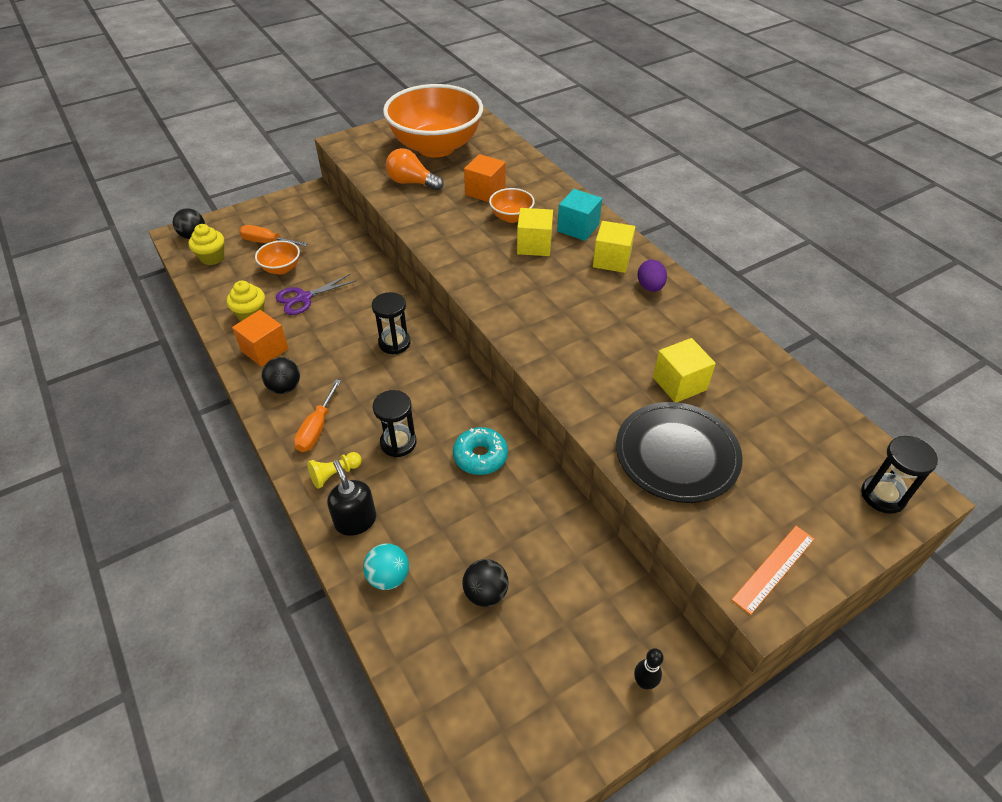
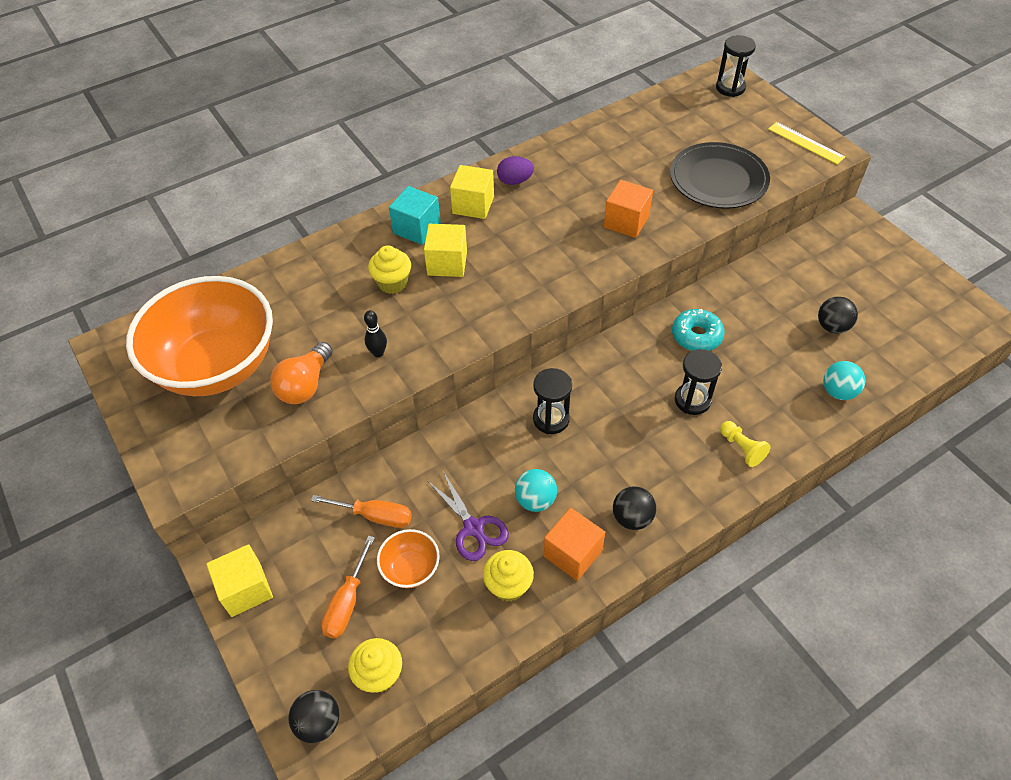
camera: 90 degrees left, 5 degrees up
(317, 428) = (686, 474): orange screwdriver -> orange screwdriver (375, 516)
(318, 331) = (535, 500): none -> turquoise ball
(355, 520) = (789, 423): black soap dispenser -> none
(485, 191) = (336, 309): orange cube -> orange cube (626, 222)
(511, 217) = (392, 283): orange bowl -> yellow cupcake
(644, 682) = (871, 240): black bowling pin -> black bowling pin (378, 353)
(679, 383) = (640, 172): yellow cube -> yellow cube (246, 589)
(774, 568) = (806, 143): orange ruler -> yellow ruler

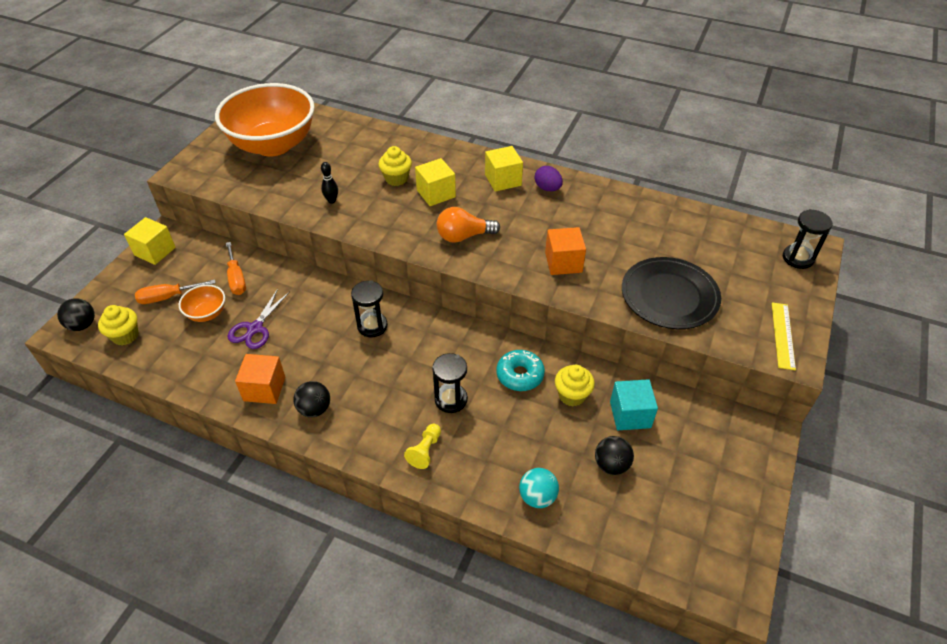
camera: 55 degrees right, 5 degrees down
(305, 385) = (283, 184): orange light bulb -> orange light bulb (463, 236)
(417, 228) = (455, 166): turquoise cube -> turquoise cube (630, 414)
(508, 585) = (220, 366): yellow cupcake -> yellow cupcake (572, 395)
(535, 500) = (296, 349): turquoise ball -> none

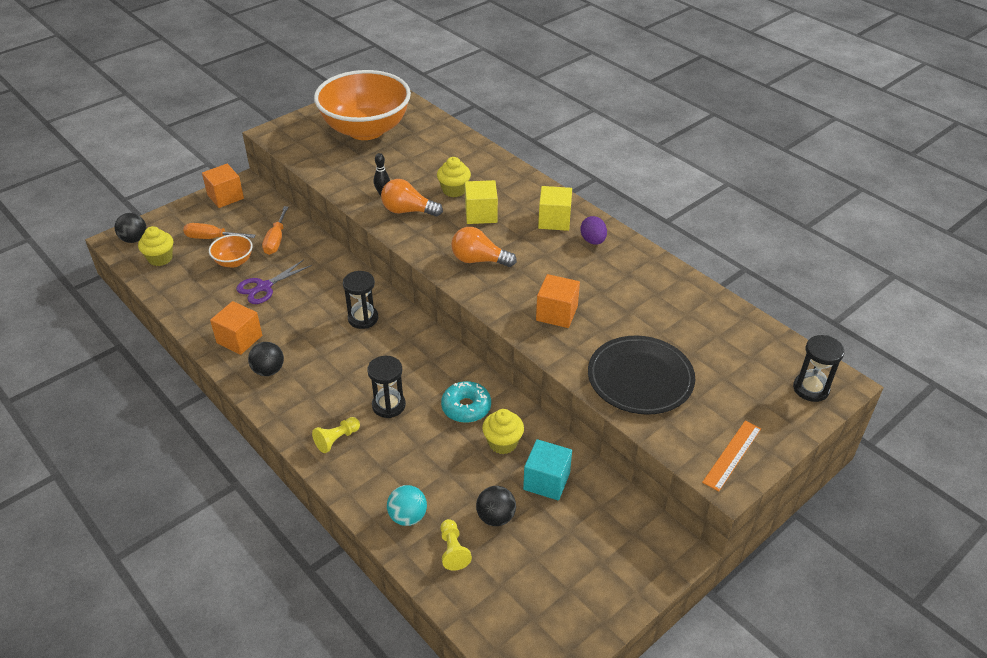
camera: 25 degrees right, 5 degrees down
(155, 251) = (225, 197): yellow cube -> orange cube
(367, 210) = (408, 211): none -> orange light bulb
(597, 511) = (453, 550): none -> yellow pawn
(783, 335) = (732, 455): yellow ruler -> orange ruler

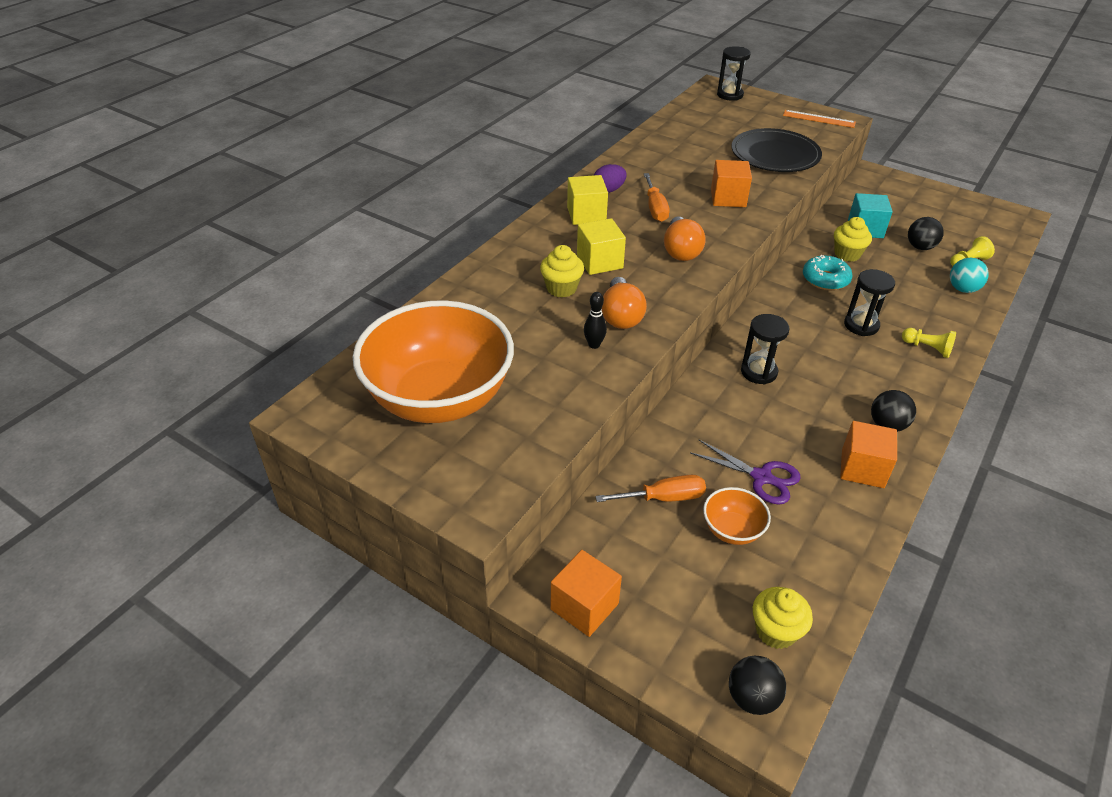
camera: 105 degrees left, 0 degrees up
(212, 238) = (695, 580): orange screwdriver -> orange screwdriver (655, 208)

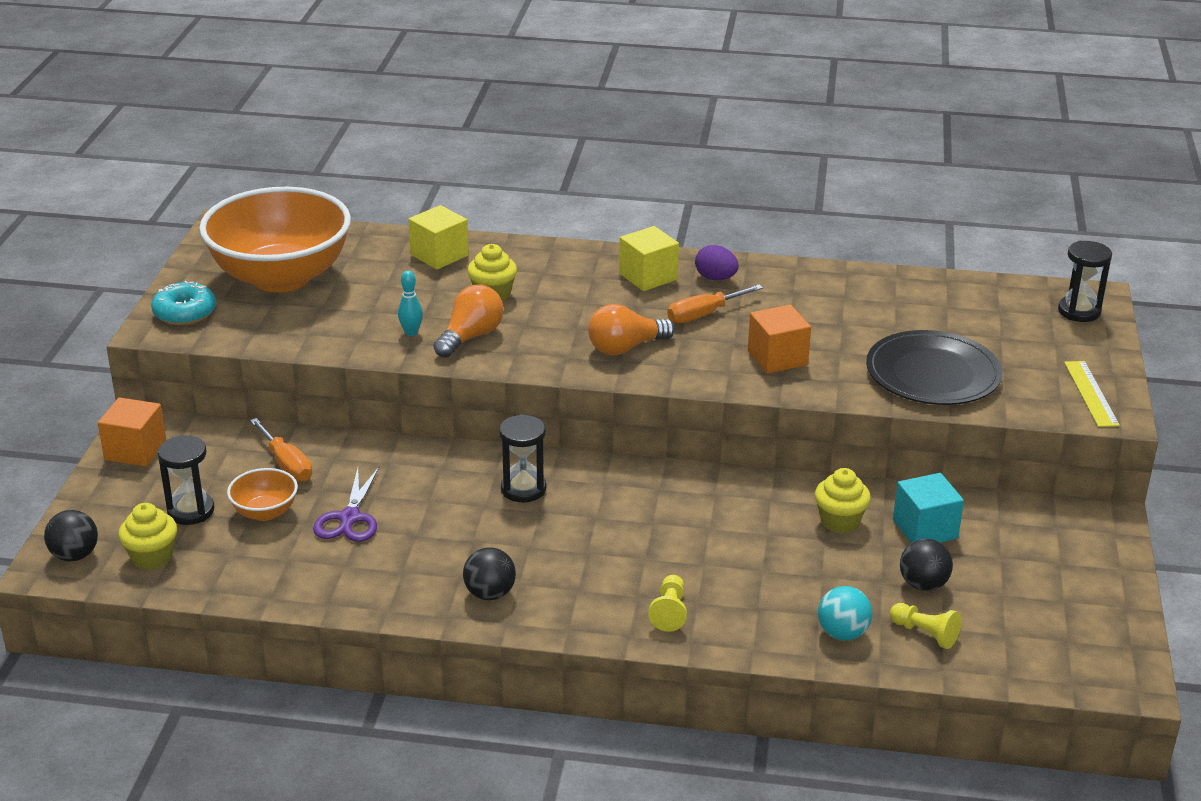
camera: 65 degrees right, 10 degrees down
(594, 345) = (411, 332): black bowling pin -> turquoise bowling pin
(599, 262) = (560, 304): yellow cube -> yellow cube (439, 255)
(621, 316) = (470, 337): orange light bulb -> orange light bulb turned 150 degrees clockwise
(819, 119) = (1091, 393): orange ruler -> yellow ruler
(825, 279) = (759, 511): turquoise donut -> turquoise donut (185, 313)
(861, 325) = (677, 552): black hourglass -> black hourglass (191, 511)
(862, 468) = (403, 583): orange cube -> none

